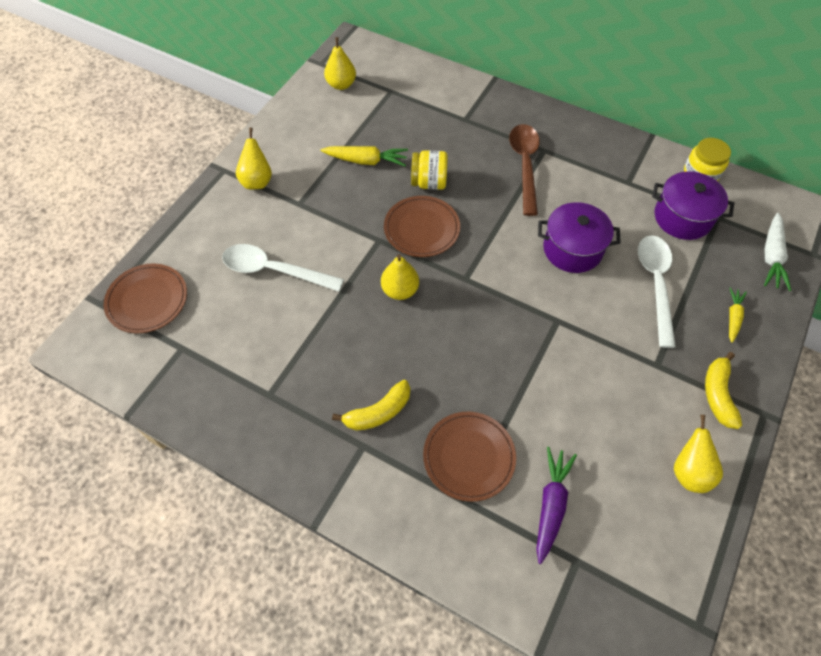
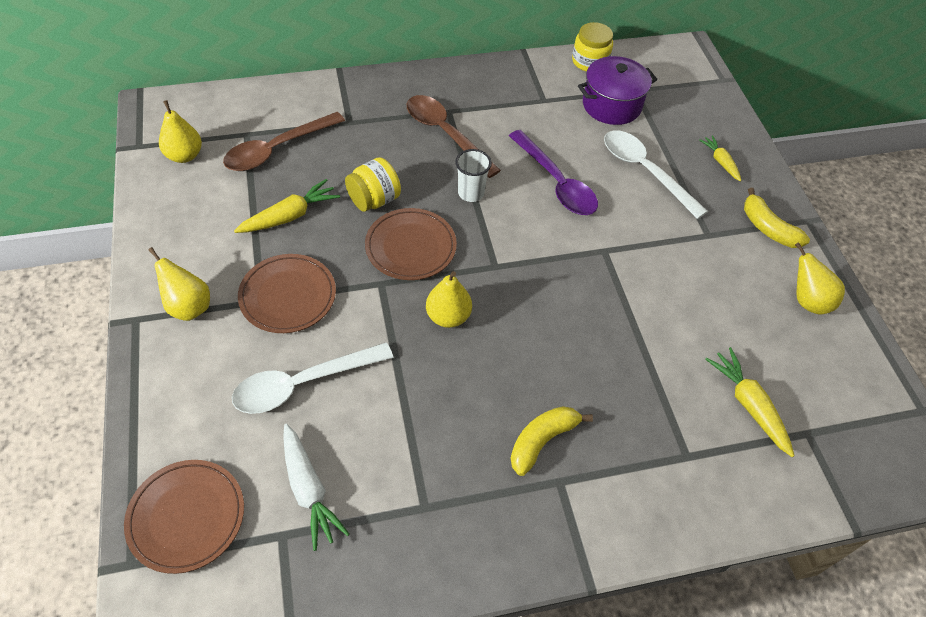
camera: 45 degrees left, 5 degrees down
(378, 412) = (542, 440): yellow banana -> yellow banana turned 150 degrees counterclockwise
(400, 112) = (277, 149): none -> brown spoon
(469, 457) = (653, 417): brown plate -> brown plate (288, 296)
(500, 218) = (471, 193): none -> white cup
(551, 505) = (748, 405): purple carrot -> yellow carrot
(572, 249) = (556, 183): purple pot -> purple spoon
(771, 257) = (699, 99): white carrot -> white carrot (309, 490)

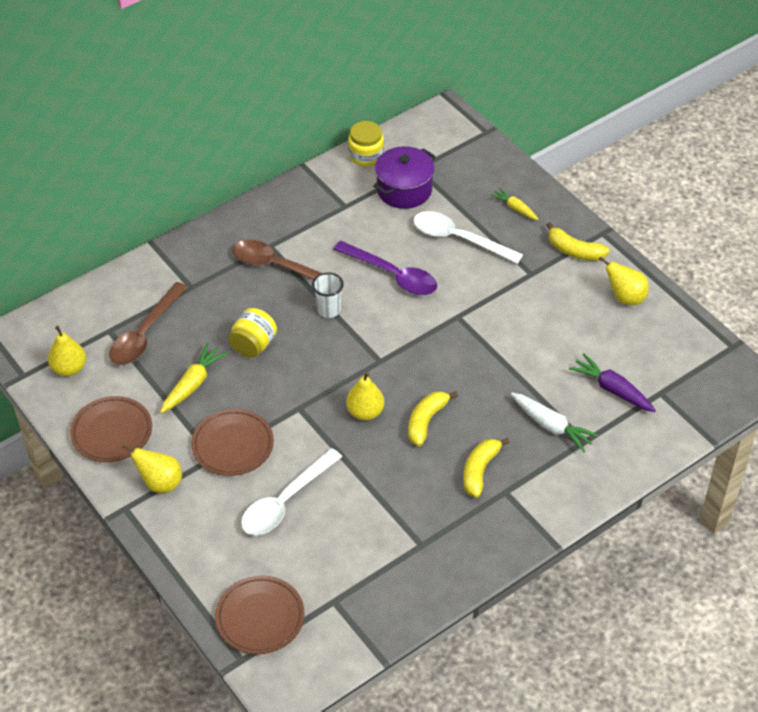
camera: 20 degrees left, 5 degrees down
(309, 490) = (334, 567): white carrot -> white carrot (551, 426)
(410, 247) = (305, 371): brown plate -> brown plate (112, 432)
(510, 354) = (426, 421): none -> yellow banana
(748, 405) = (612, 389): yellow carrot -> purple carrot

